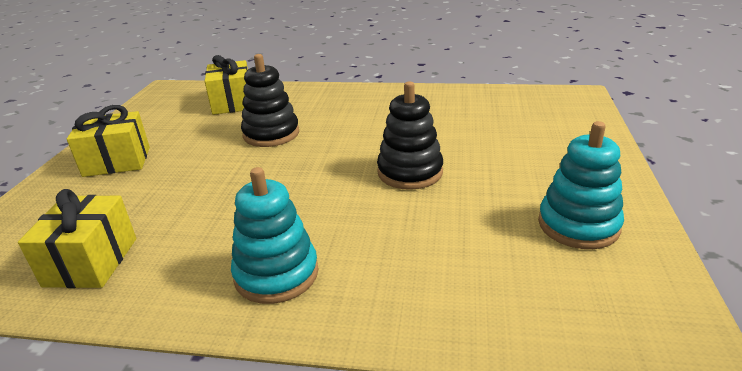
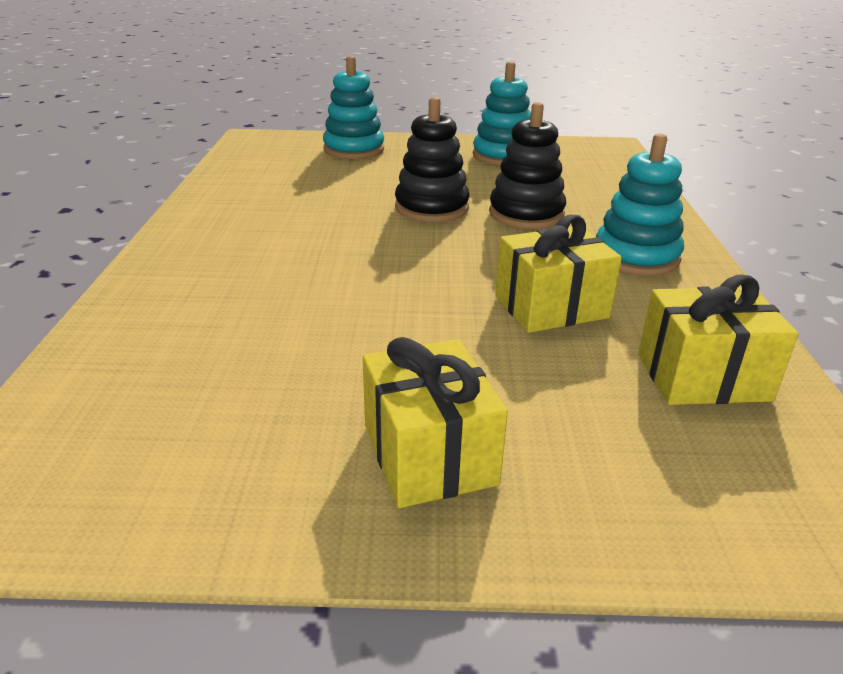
camera: 100 degrees left, 0 degrees up
(232, 103) = (158, 365): yellow gift -> yellow gift (551, 307)
(271, 134) = (322, 300): black stacking toy -> black stacking toy (526, 214)
(563, 137) = (354, 149): none -> turquoise stacking toy

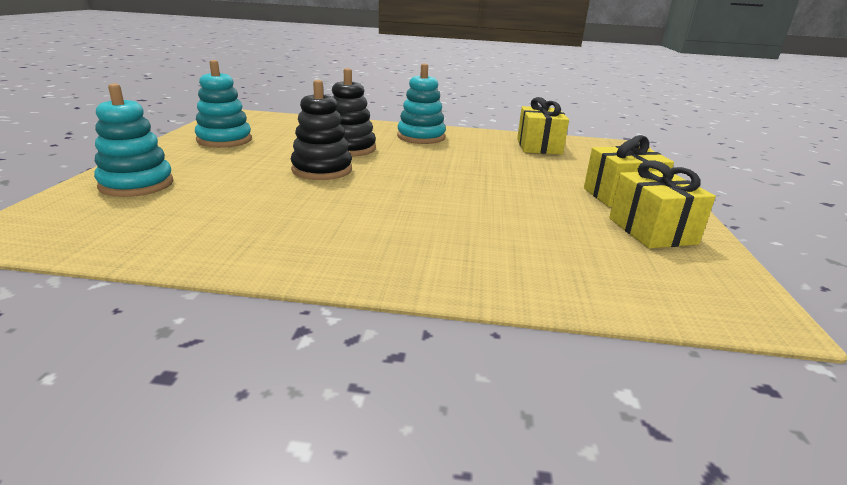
camera: 85 degrees left, 5 degrees down
(551, 307) = (479, 159): yellow gift -> yellow gift (652, 231)

